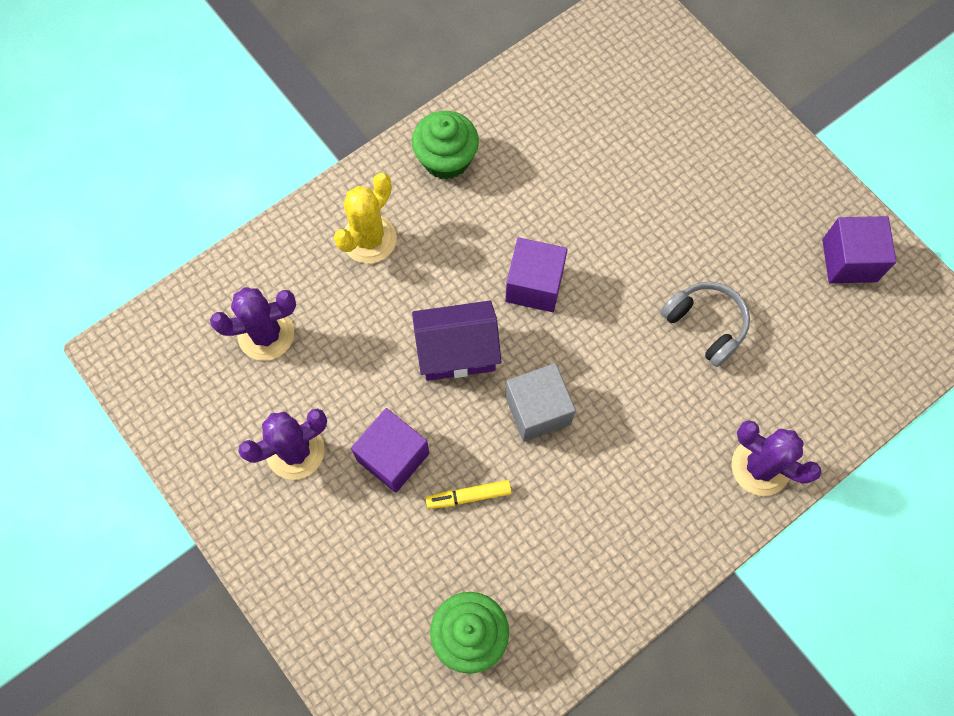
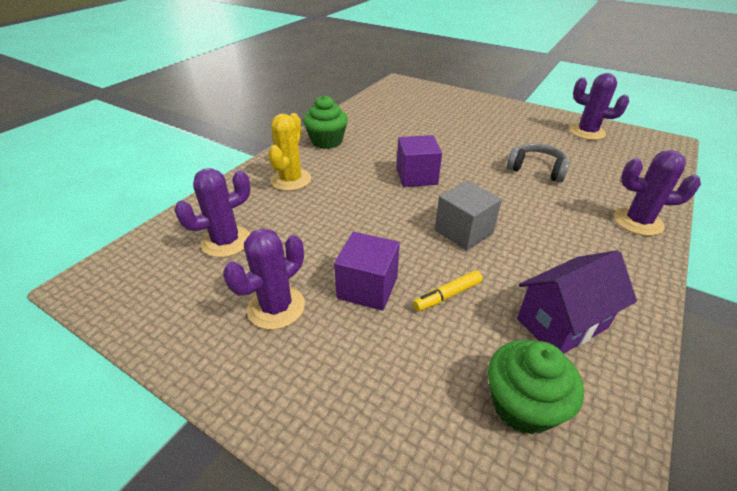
camera: 20 degrees left, 30 degrees down
(457, 352) = (384, 217): purple house -> purple house (561, 323)
(849, 260) = (587, 132): purple cube -> purple cactus

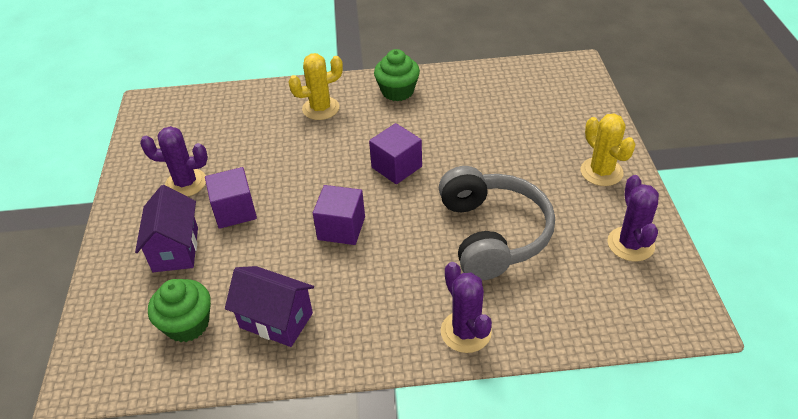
camera: 55 degrees right, 5 degrees up
(226, 241) = (225, 126): purple cactus -> none
(380, 363) = (175, 249): none -> purple house
(447, 295) = (258, 251): yellow marker -> none
(463, 231) = (341, 228): grey cube -> purple cube
(510, 114) = (601, 172): none -> yellow cactus
(536, 170) = (492, 234): grey headphones -> grey headphones, size x1.83

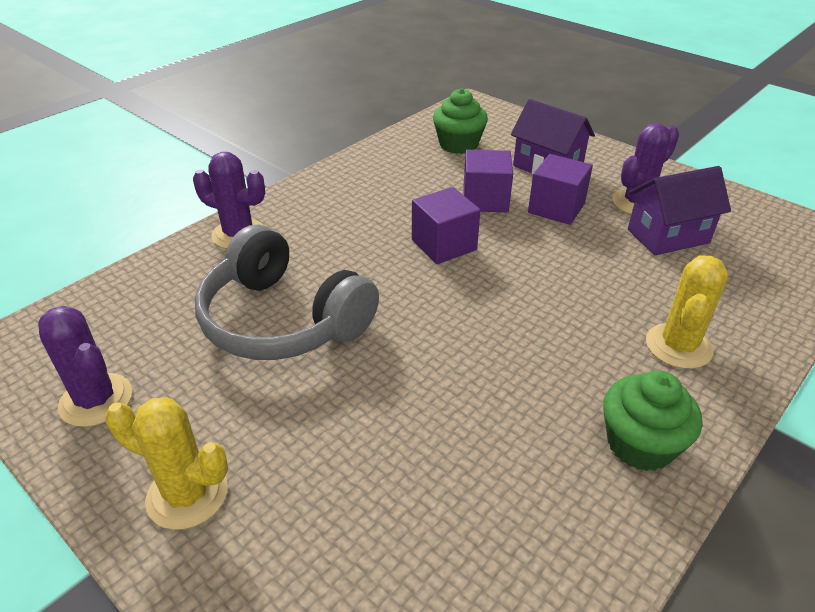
camera: 135 degrees right, 5 degrees down
(276, 320) = (401, 172): purple house -> purple house (668, 236)
(396, 167) = (476, 330): purple cube -> purple cube (485, 200)

